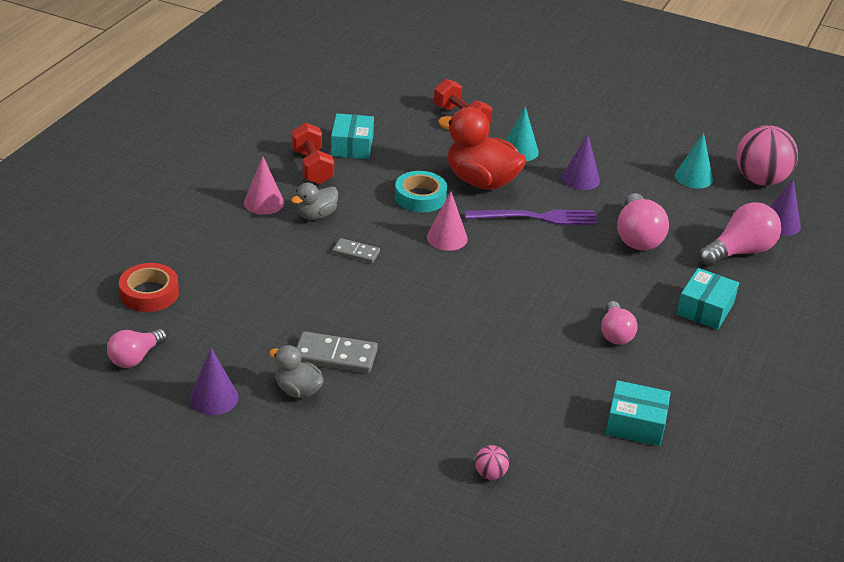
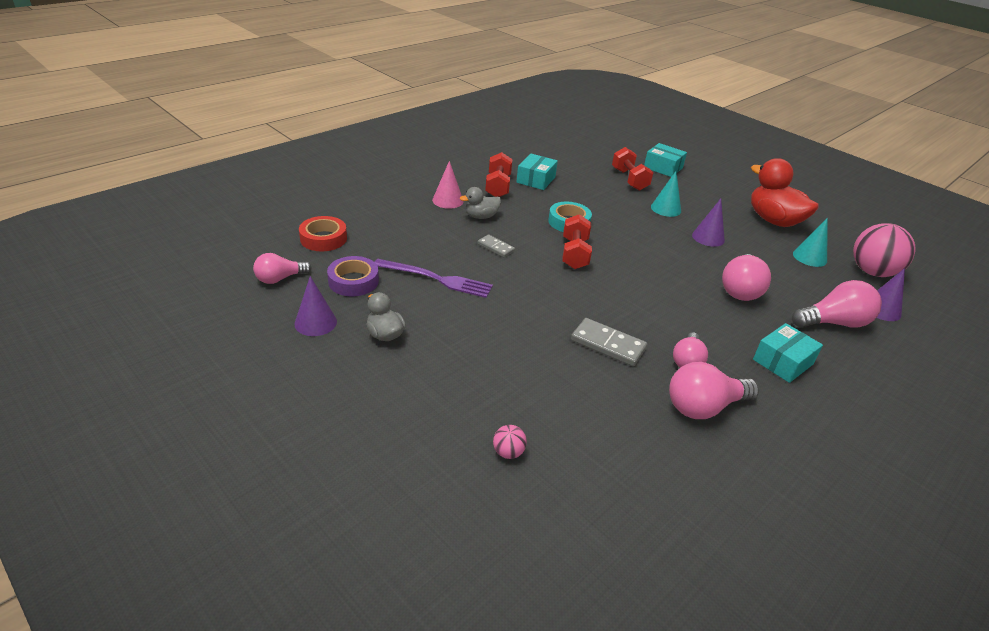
camera: 20 degrees right, 0 degrees up
(222, 338) = (353, 281): none -> purple tape
(335, 356) = (432, 316): grey domino -> grey domino (608, 344)
(447, 238) = (574, 254): pink cone -> red dumbbell
(481, 181) = (623, 222): red duck -> red duck (773, 220)
(535, 218) = (656, 256): purple fork -> purple fork (436, 279)
(635, 424) = (672, 446): turquoise box -> turquoise box (663, 168)
(649, 377) = (704, 407): none -> pink light bulb

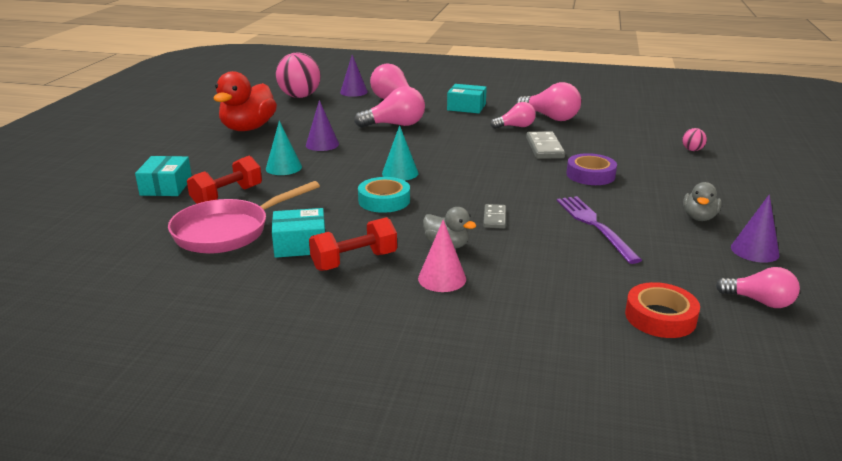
camera: 120 degrees left, 10 degrees down
(353, 281) = (678, 261): purple tape -> purple tape (590, 175)
(574, 254) = (442, 184): red dumbbell -> none
(575, 168) = (228, 231): none -> pink pan
(809, 257) = (304, 112): turquoise cone -> turquoise cone (400, 173)

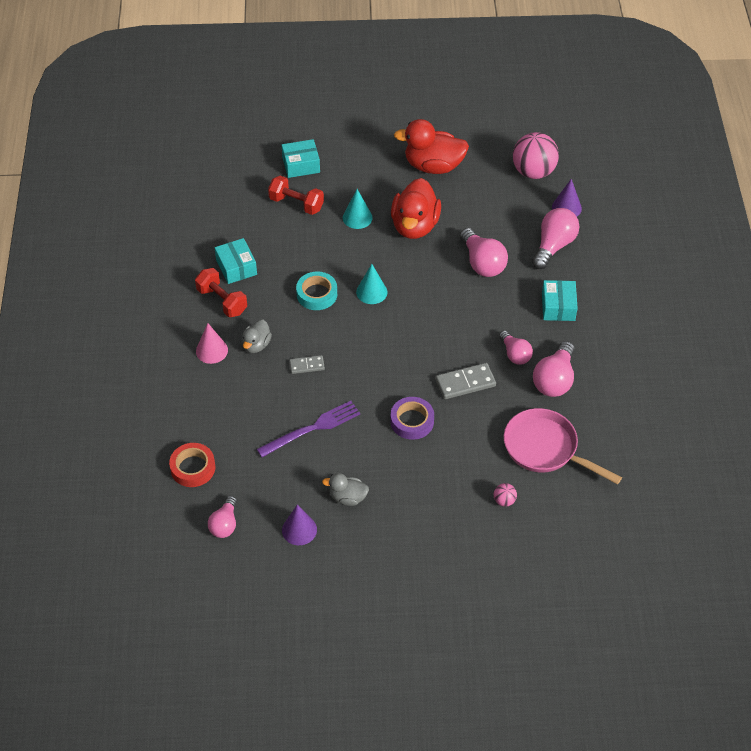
camera: 75 degrees right, 25 degrees up
(228, 231) = (244, 224): pink pan -> pink pan (545, 449)
(322, 144) = (415, 226): purple cone -> red duck

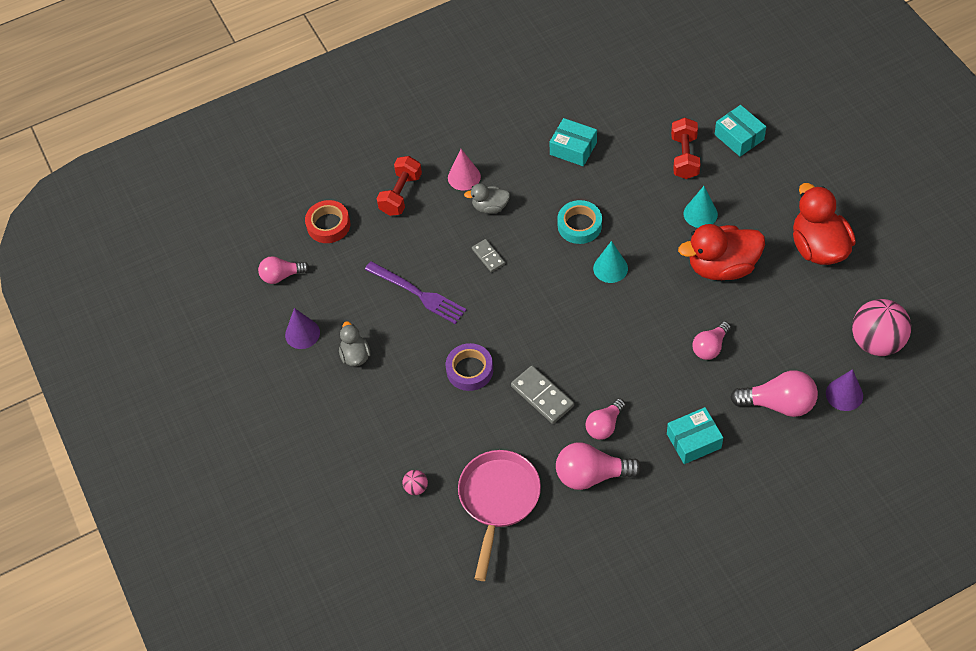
camera: 70 degrees right, 5 degrees up
(222, 301) = (526, 157): red dumbbell -> red dumbbell (401, 194)
(236, 267) = (573, 148): turquoise box -> turquoise box turned 75 degrees clockwise
(482, 263) = (710, 347): pink light bulb -> pink light bulb, size x0.64

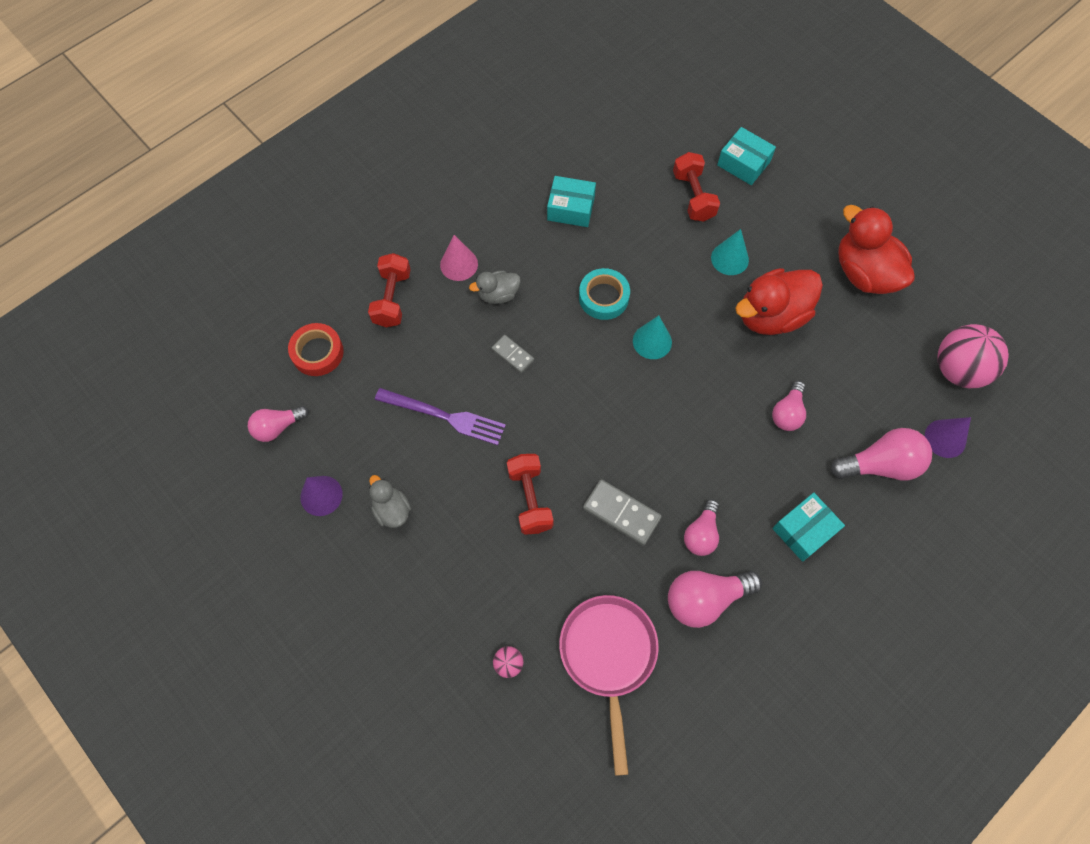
camera: 20 degrees left, 10 degrees up
(469, 370) = (530, 499): purple tape -> red dumbbell

